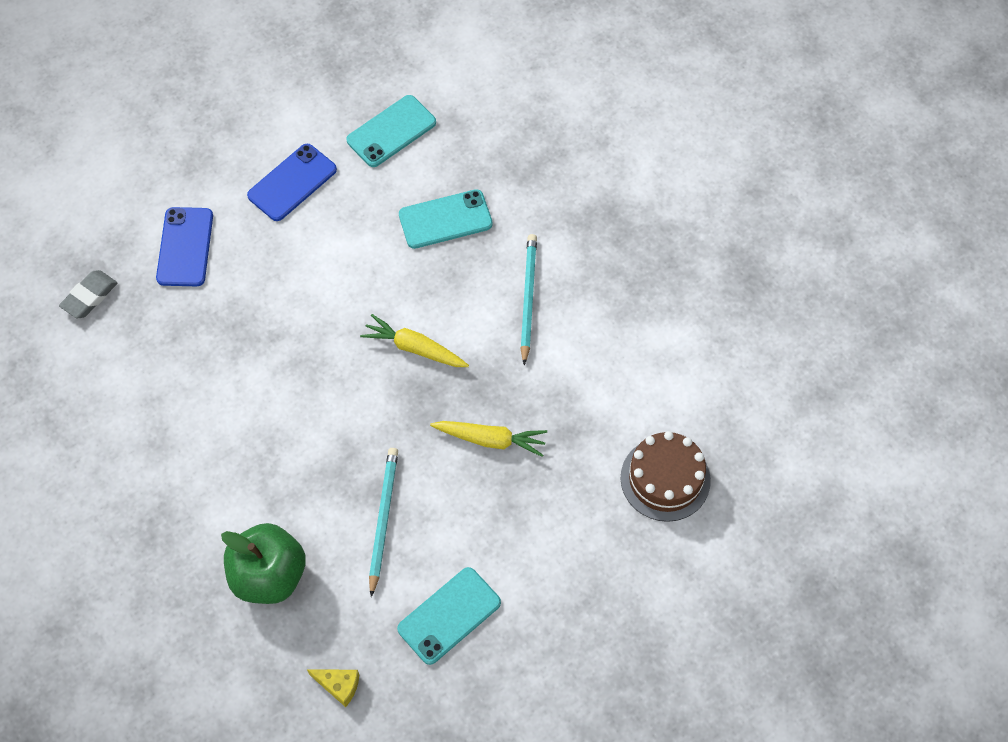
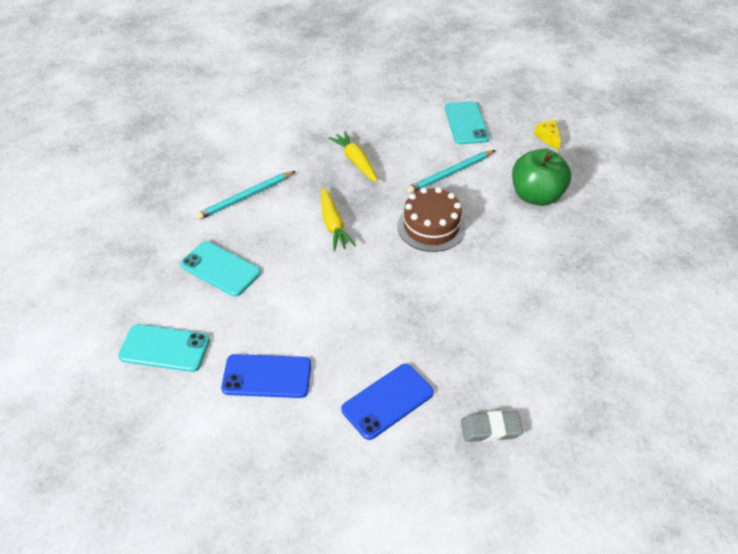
camera: 130 degrees left, 15 degrees down
(449, 616) = (466, 123): turquoise phone -> turquoise phone turned 75 degrees clockwise
(665, 479) = (306, 94): brown cake -> brown cake (431, 226)

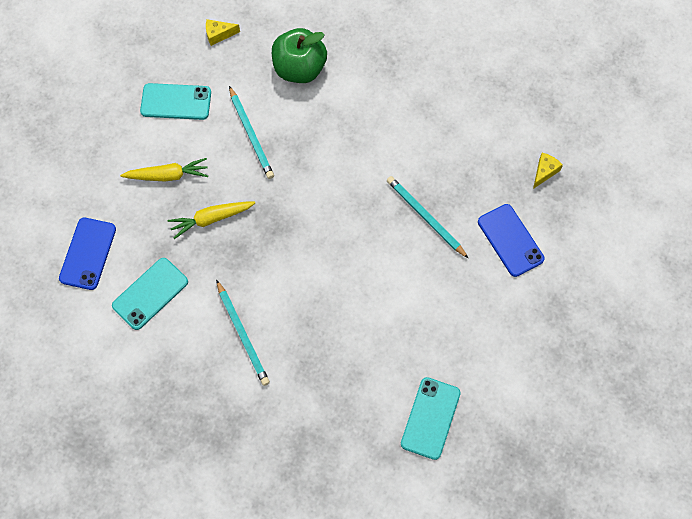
camera: 80 degrees left, 20 degrees up
(220, 269) = (341, 364): turquoise phone -> turquoise phone (150, 294)
(267, 376) = (473, 331): blue phone -> blue phone (88, 253)
(333, 225) = (301, 254): yellow carrot -> yellow carrot (168, 175)
(397, 316) = (425, 217): none -> turquoise pencil
(431, 226) = (321, 167): brown cake -> none
(490, 429) = (544, 172): grey eraser -> yellow cheese

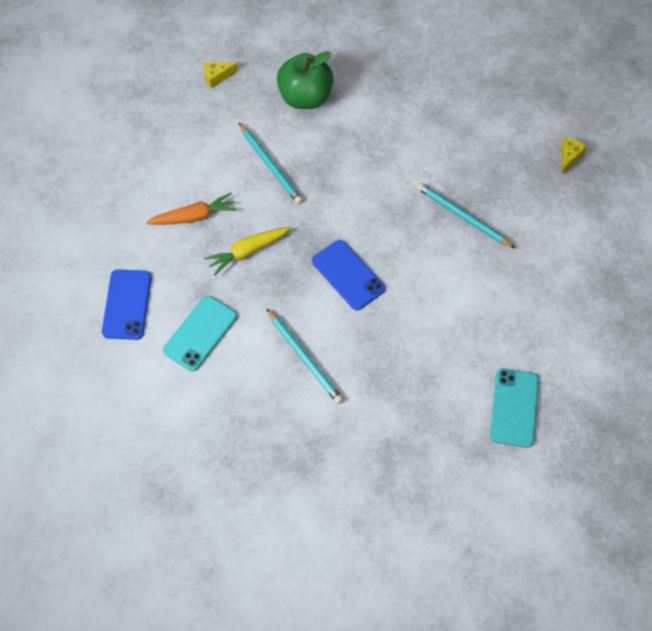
camera: 10 degrees left, 5 degrees down
(168, 175) = (194, 216): yellow carrot -> orange carrot
(176, 102) = (187, 145): turquoise phone -> none
(510, 240) = (552, 225): blue phone -> blue phone (348, 275)

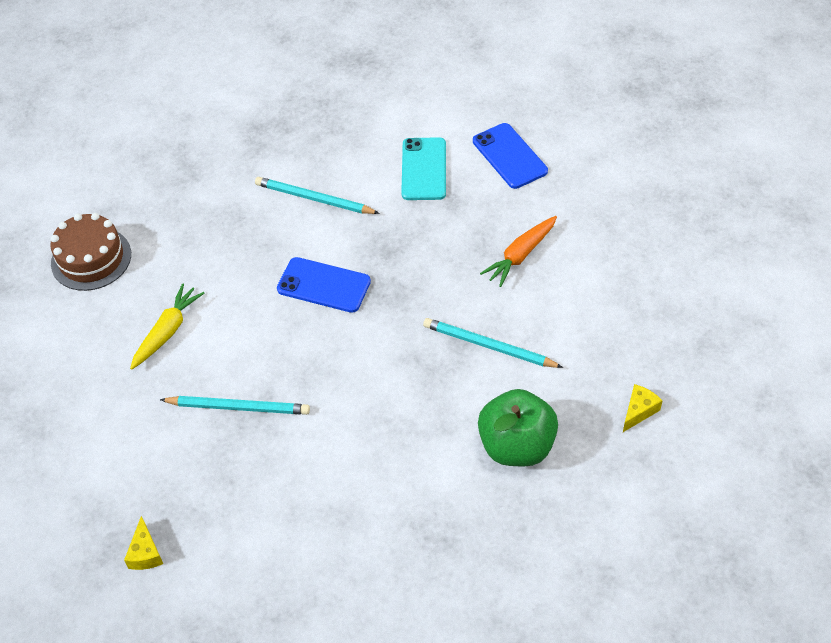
camera: 150 degrees right, 10 degrees down
(247, 251) = (439, 253): yellow carrot -> yellow carrot (167, 331)
(514, 407) = (91, 258): turquoise phone -> brown cake

